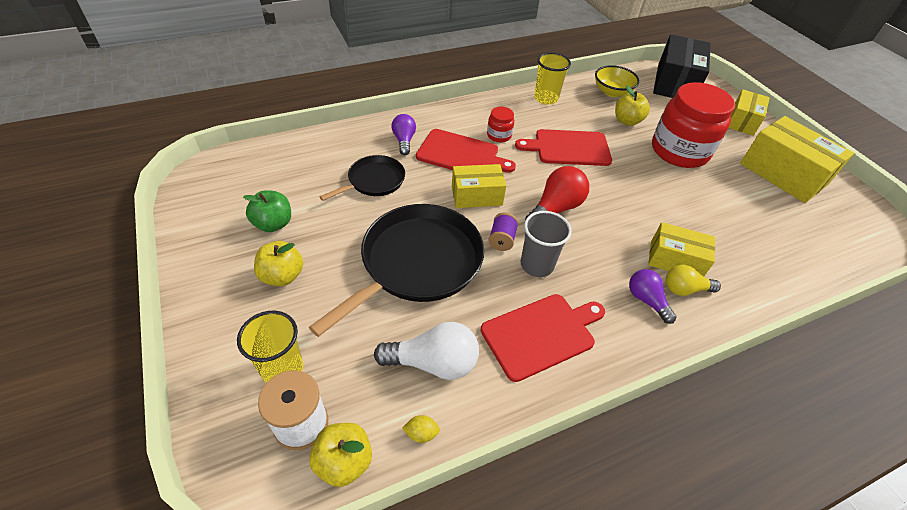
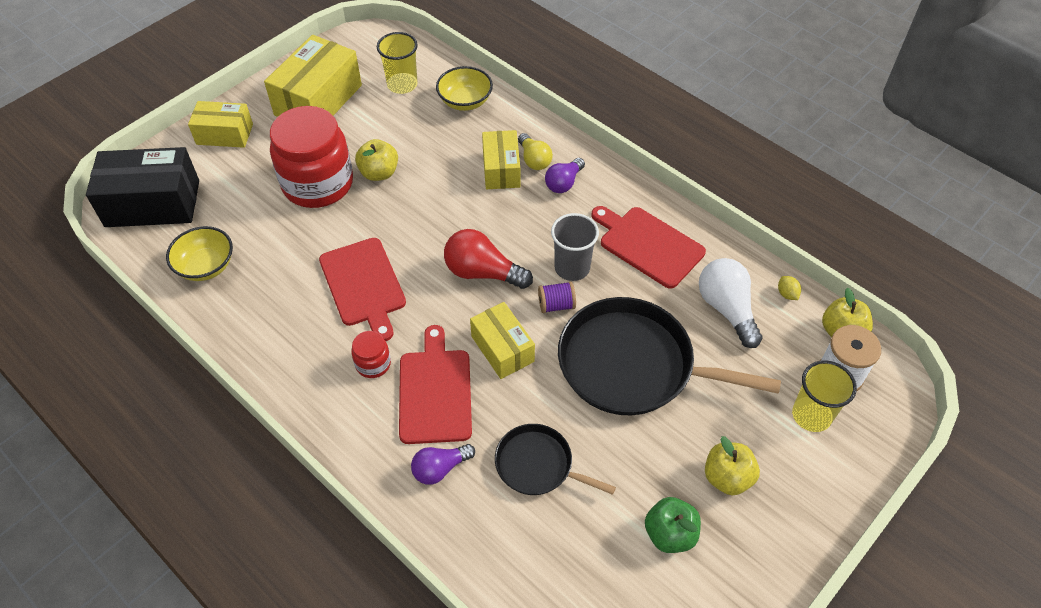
camera: 110 degrees left, 5 degrees up
(546, 98) = (256, 336): yellow cup -> yellow cup (402, 84)
(627, 121) = (274, 239): yellow apple -> yellow apple (379, 173)
(780, 266) = (465, 101): none -> yellow bowl

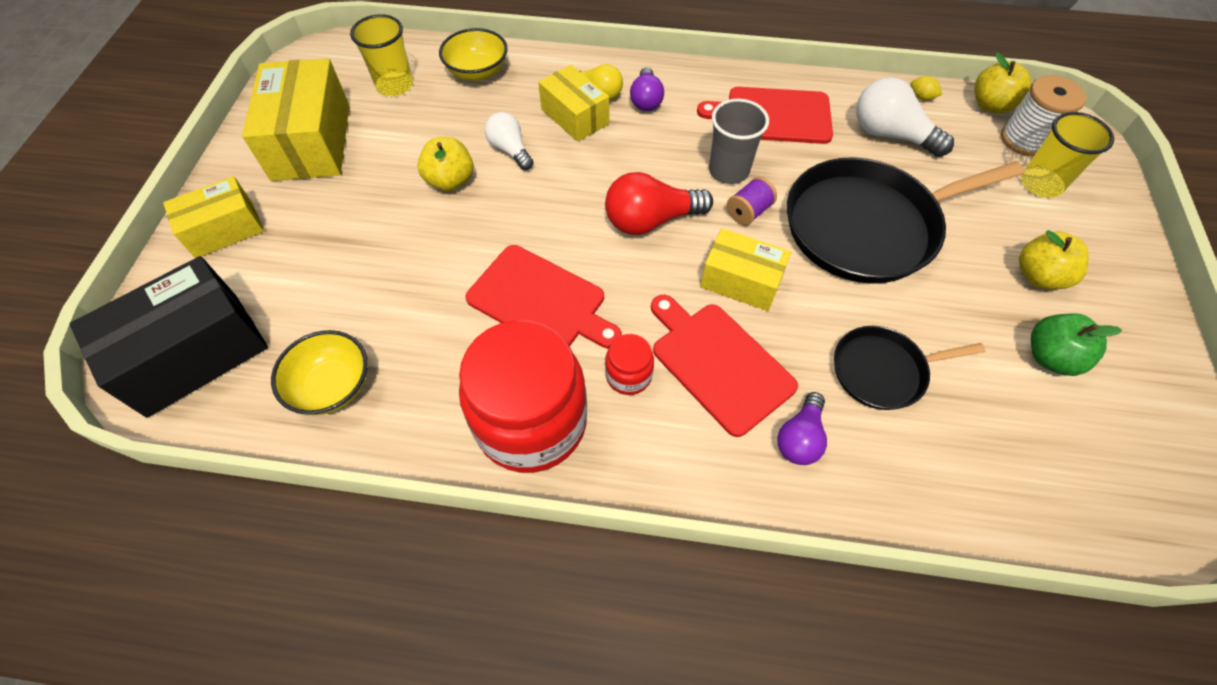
camera: 35 degrees left, 5 degrees up
(318, 184) = (390, 225): red jar -> red jar (531, 422)
(435, 171) = (510, 150): none -> white light bulb

